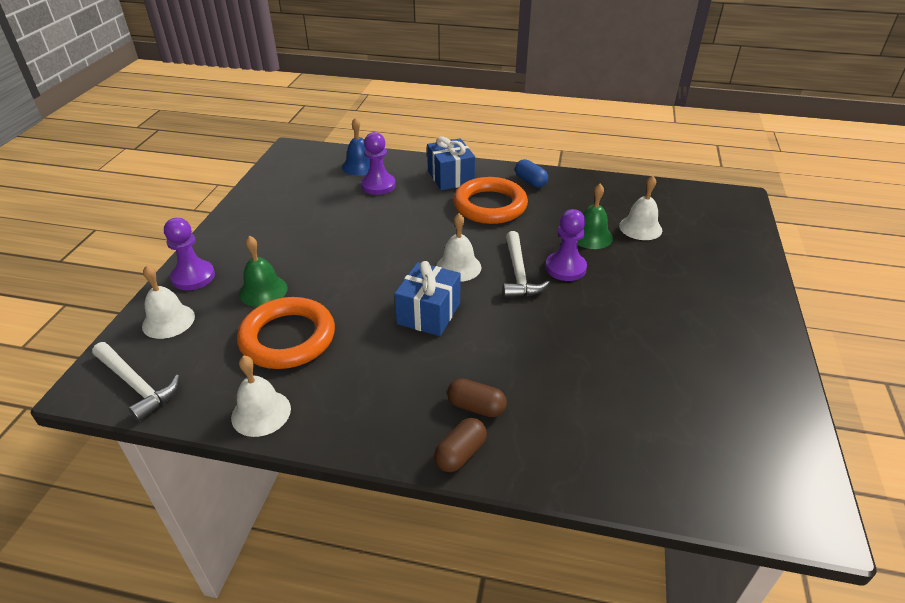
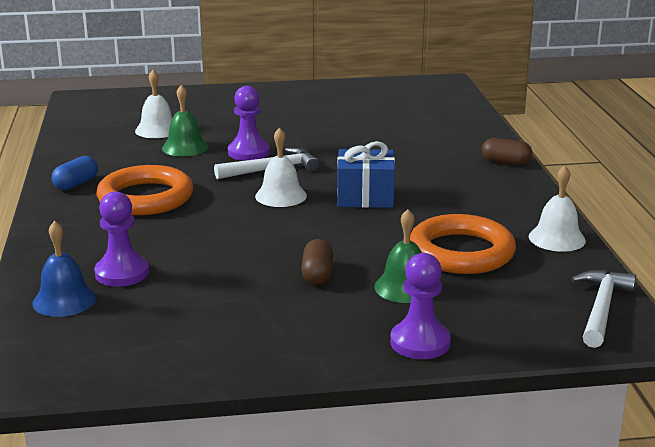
camera: 110 degrees left, 15 degrees down
(168, 321) = (505, 328): white bell -> none
(450, 177) = (80, 230): blue gift -> none
(476, 407) = (457, 163): brown capsule -> brown capsule (317, 274)

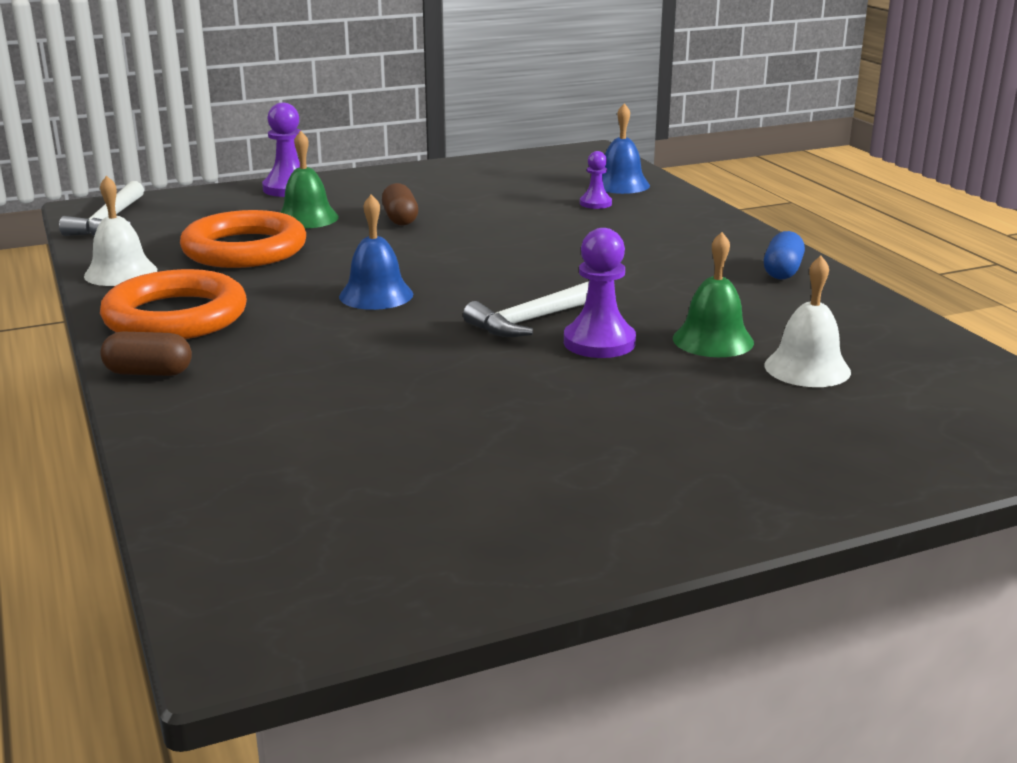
camera: 165 degrees right, 0 degrees up
(122, 273) = (595, 203): purple pawn -> purple pawn, size x0.60
(145, 198) = (668, 265): orange ring -> orange ring (175, 316)
(281, 196) = (494, 285): white bell -> none
(365, 197) = (376, 295): blue gift -> blue bell

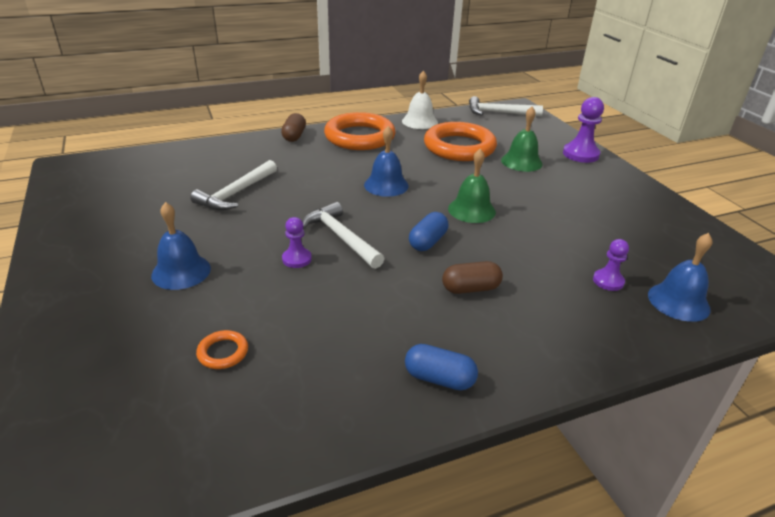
camera: 90 degrees right, 10 degrees up
(400, 219) = (530, 192): brown capsule -> brown capsule (470, 288)
(402, 403) = (236, 193): none -> white hammer
(537, 272) = (428, 242): none -> blue capsule
(599, 342) = (297, 259): purple pawn -> purple pawn, size x0.60
(656, 416) = (181, 271): none -> blue bell
(713, 340) = (288, 310): green bell -> green bell (471, 210)
(807, 368) = (223, 352): white bell -> orange ring

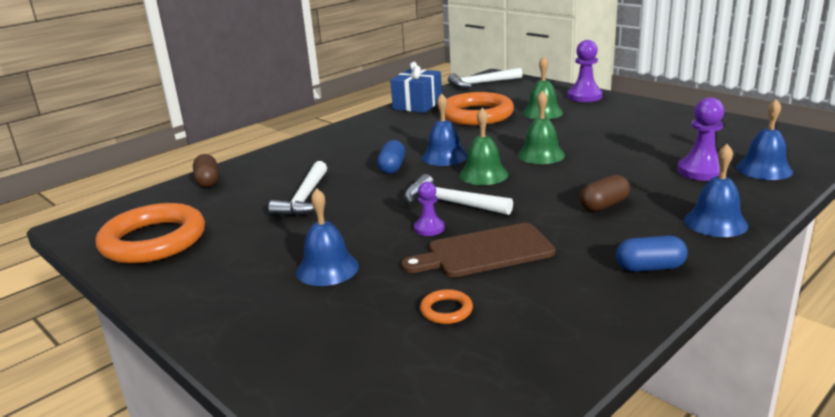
camera: 20 degrees left, 10 degrees down
(294, 136) = (308, 143): brown capsule -> brown capsule (208, 181)
(315, 301) = (484, 252): none -> brown cutting board
(359, 137) = (374, 128): orange ring -> orange ring (153, 240)
(399, 216) = (483, 174): none -> green bell
(420, 121) = (417, 105): white bell -> blue gift
(428, 242) = (531, 185): blue capsule -> blue capsule (392, 167)
(558, 350) = (715, 222): none -> blue bell
(608, 281) = (701, 171): purple pawn -> purple pawn, size x1.67

